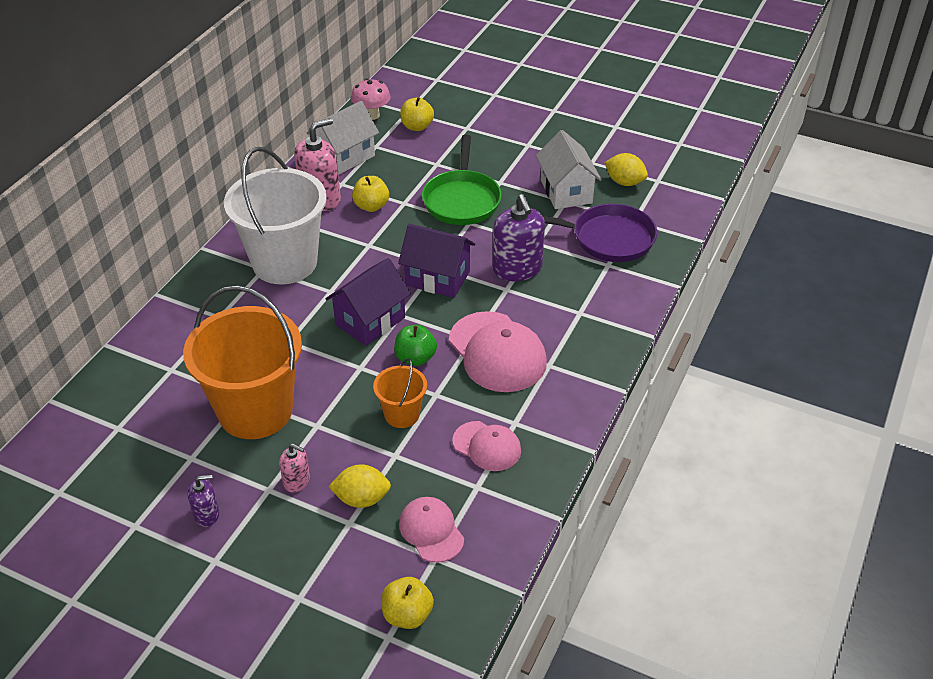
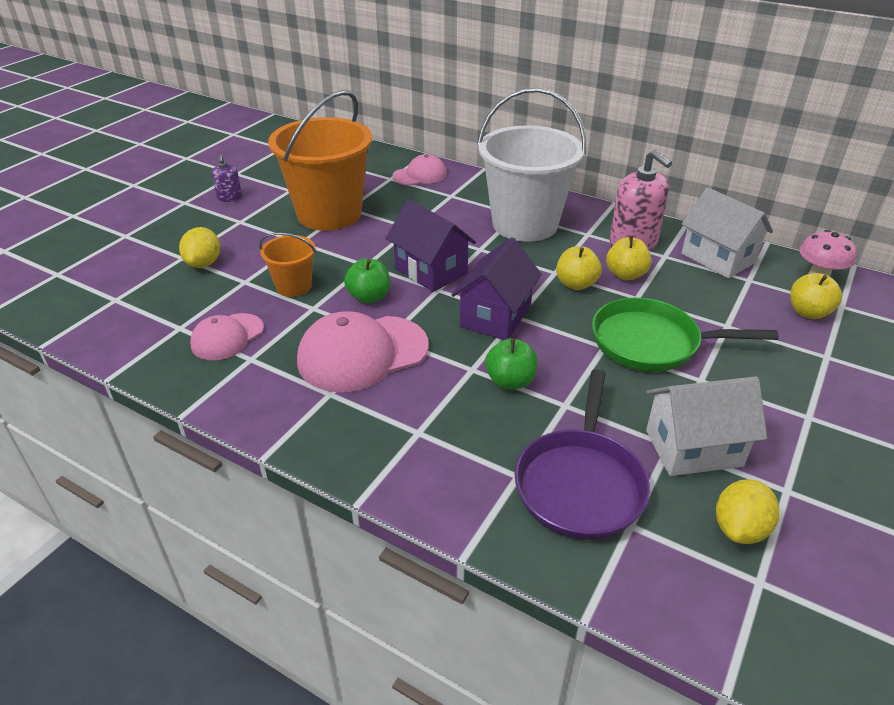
camera: 95 degrees right, 5 degrees down
(296, 481) = (241, 233): pink soap dispenser -> none
(407, 615) = (69, 283): yellow apple -> yellow apple (576, 284)
(431, 531) = (145, 298): pink cap -> pink cap (420, 175)
(517, 269) = (510, 381): purple soap dispenser -> green apple

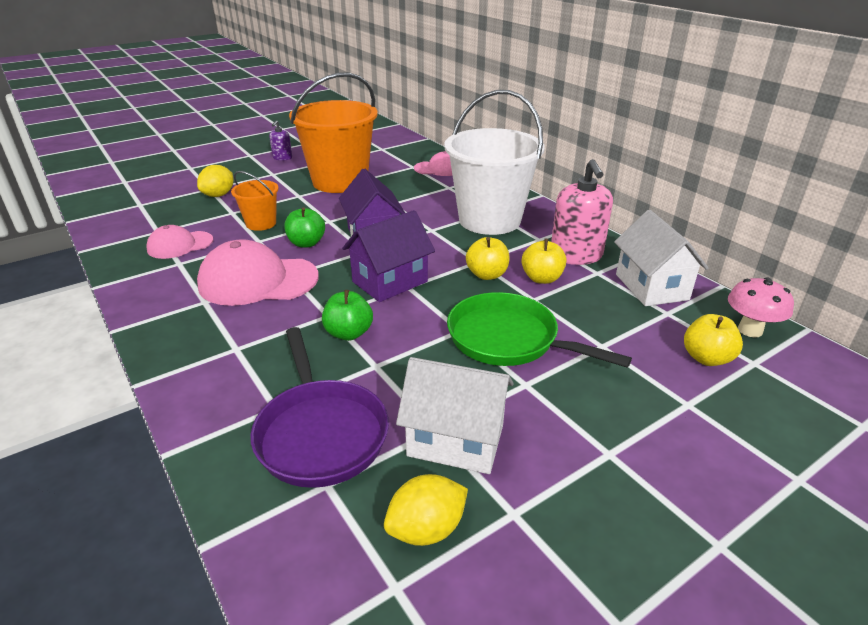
camera: 25 degrees right, 5 degrees down
(580, 483) = (320, 432): purple pan -> purple pan turned 60 degrees counterclockwise

